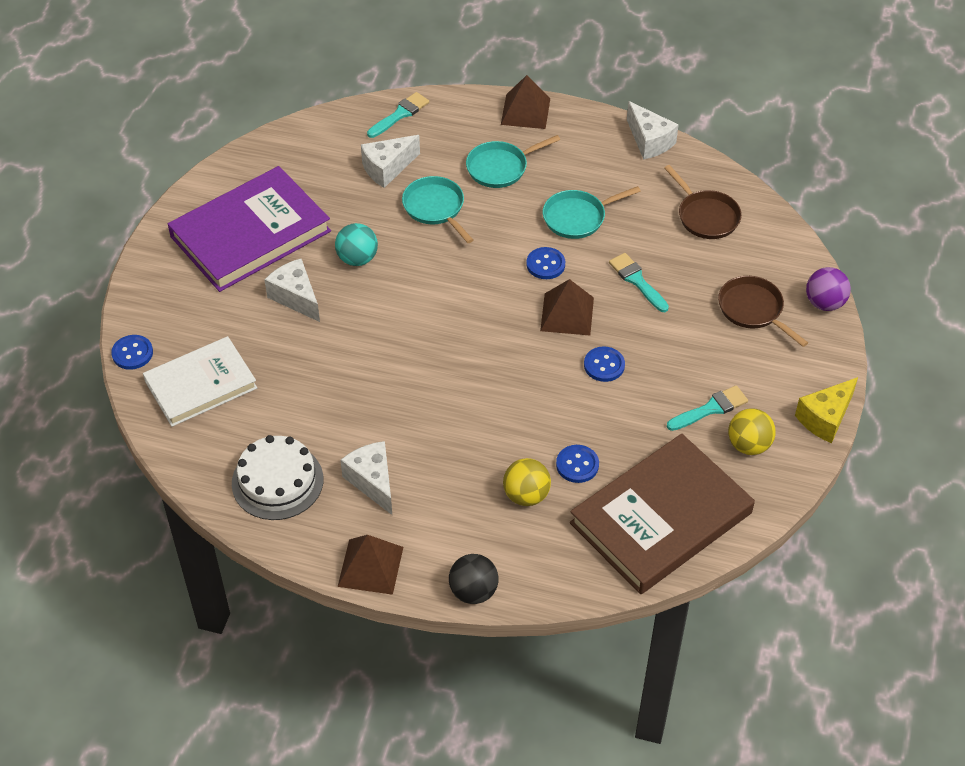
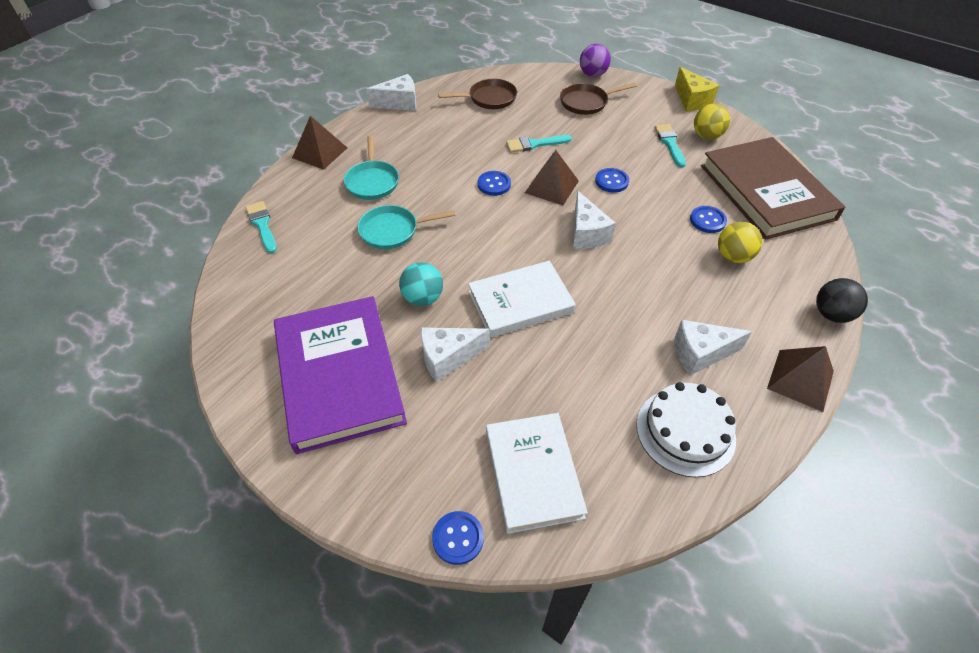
camera: 70 degrees left, 0 degrees up
(382, 330) = (520, 302): none -> white book
(387, 168) = (323, 250): white cheese -> white cheese (586, 233)
(578, 217) = (454, 155): turquoise pan -> none

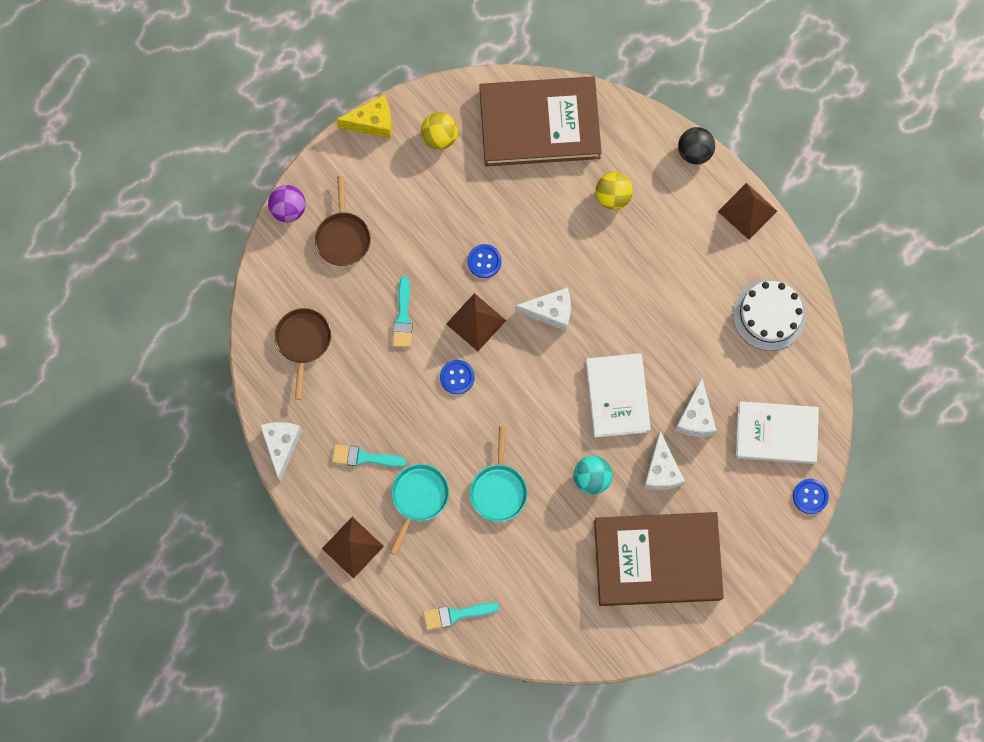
camera: 75 degrees left, 25 degrees up
(339, 375) = (657, 560): purple book -> brown book
(372, 181) = (418, 498): turquoise pan -> turquoise pan turned 75 degrees counterclockwise
(669, 143) = (441, 179): turquoise brush -> turquoise brush (364, 457)
(700, 353) = (706, 273): white cheese -> white cheese (695, 417)
(707, 220) = (563, 196): blue button -> none

